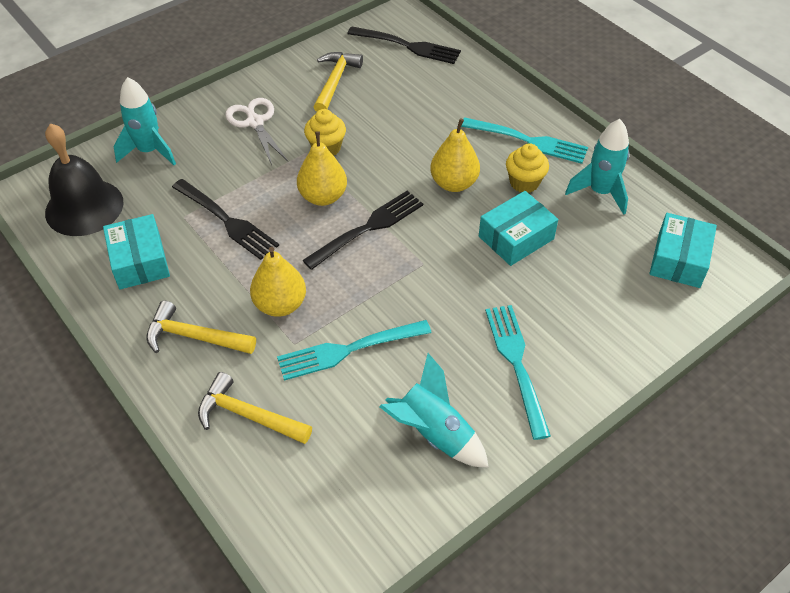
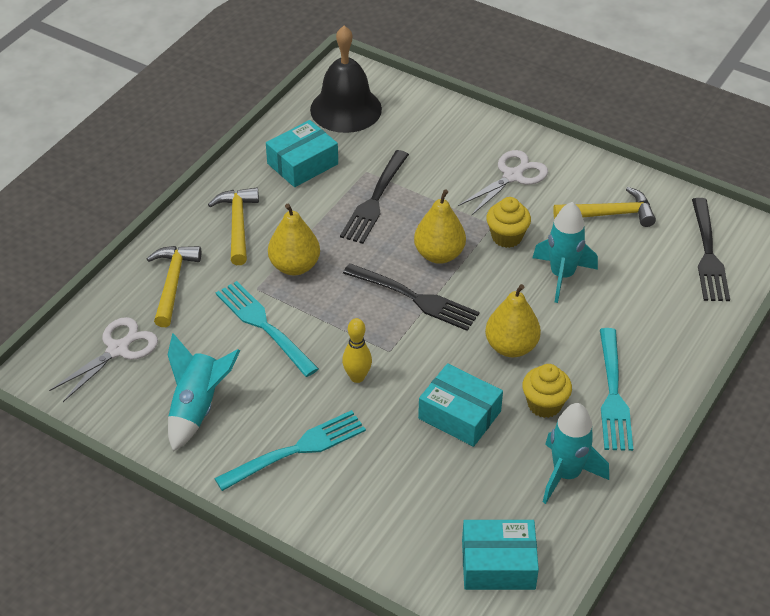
camera: 70 degrees right, 5 degrees down
(149, 151) = (433, 122): turquoise rocket -> turquoise rocket (562, 275)
(321, 490) = (118, 349): none -> white scissors
(445, 295) = (357, 377): none -> yellow bowling pin

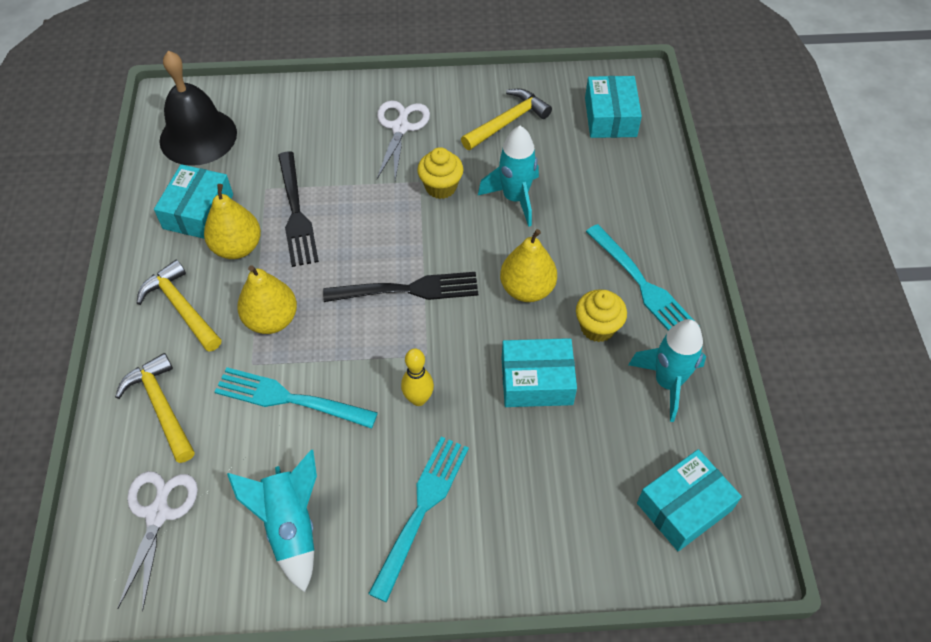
camera: 35 degrees left, 10 degrees up
(439, 254) = (396, 235): yellow pear -> yellow pear (237, 247)
(708, 253) = (610, 117): black fork -> turquoise box

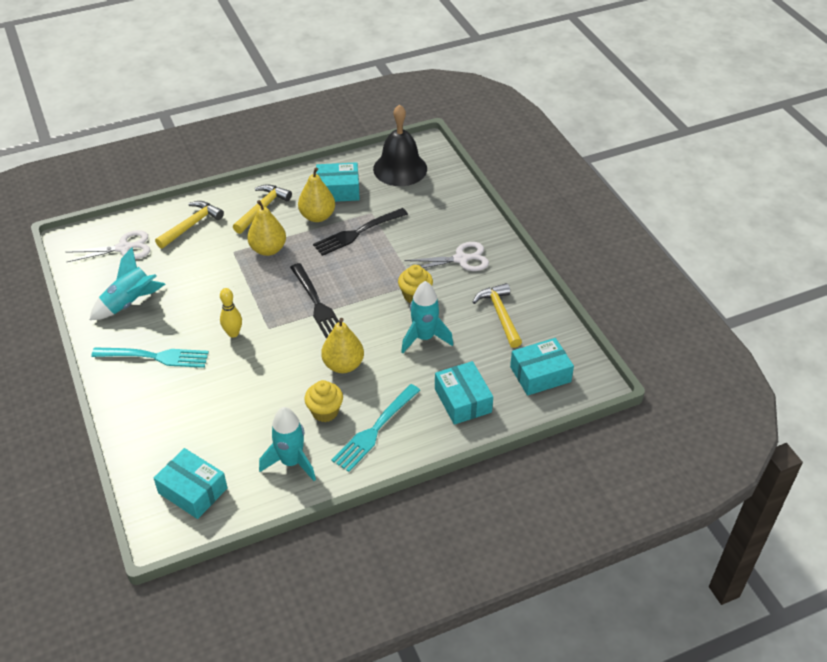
camera: 70 degrees right, 10 degrees down
(290, 399) = (214, 276): turquoise fork -> none
(507, 121) = (500, 315): yellow hammer -> yellow hammer turned 135 degrees counterclockwise
(536, 381) = (267, 389): turquoise box -> turquoise box (463, 400)

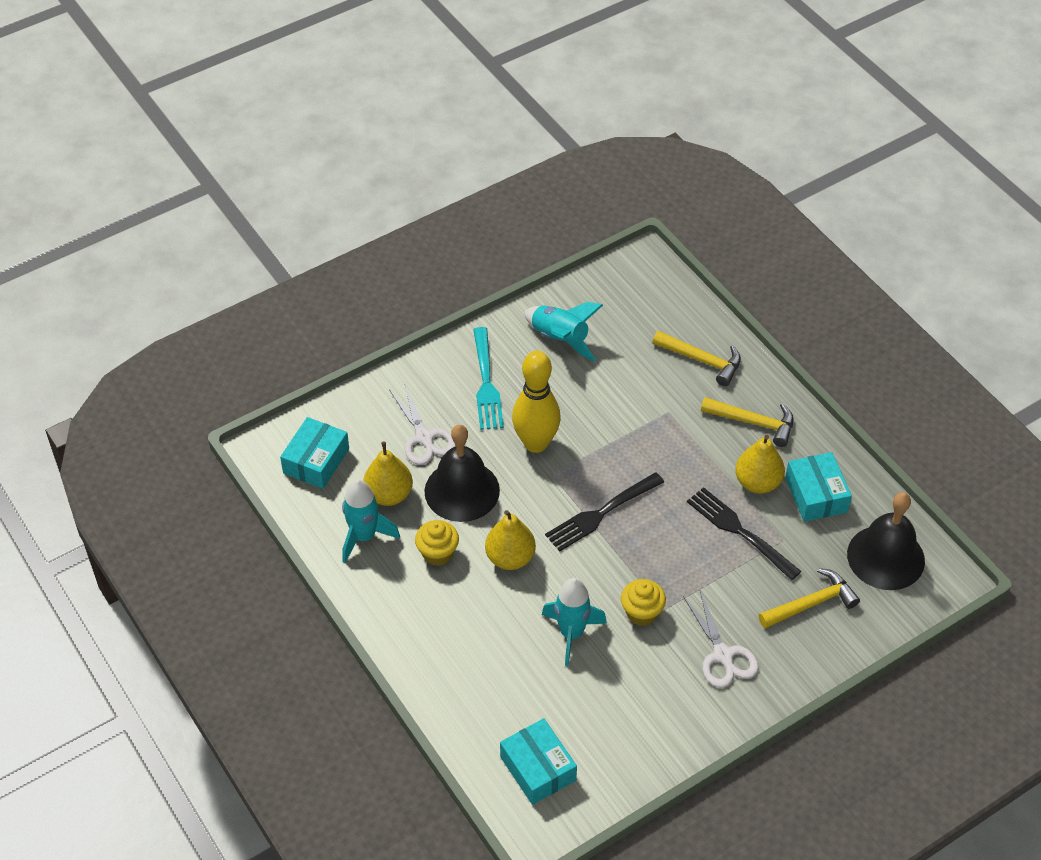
camera: 80 degrees right, 5 degrees up
(124, 248) = (645, 309): white scissors -> white scissors (424, 438)
(233, 333) = (536, 443): yellow bowling pin -> yellow bowling pin, size x1.89
(265, 387) = (462, 490): none -> black bell
(268, 249) = (682, 445): yellow pear -> yellow pear (389, 495)
(375, 429) = (421, 606): turquoise fork -> none
(463, 400) = (479, 688): turquoise box -> none
(500, 315) = (631, 712): yellow hammer -> yellow hammer (811, 603)

